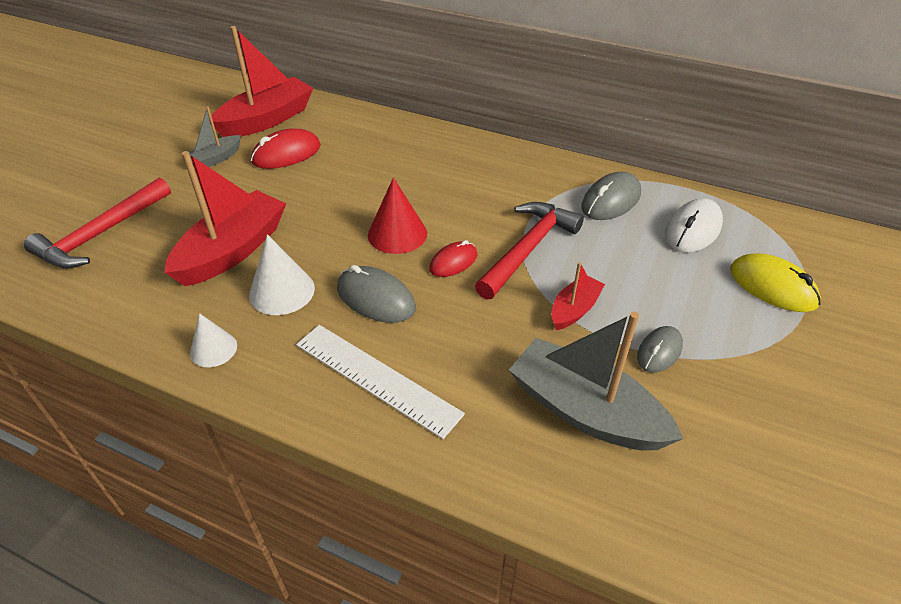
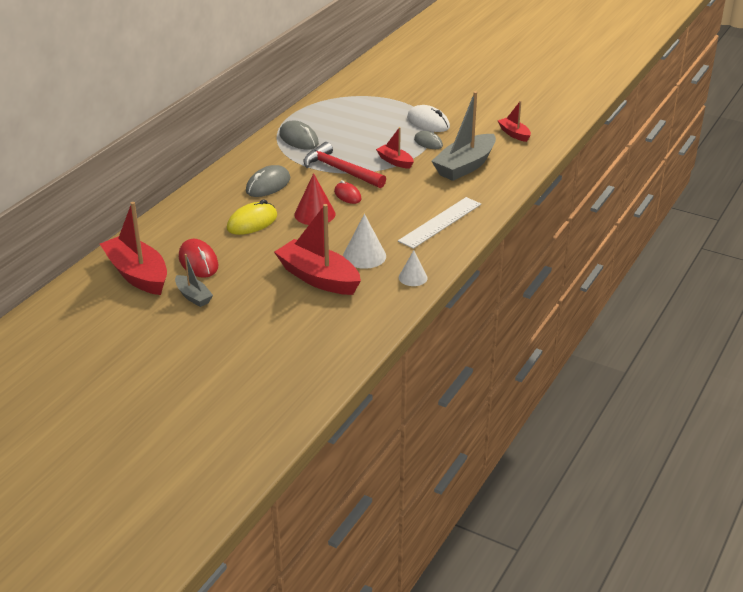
camera: 85 degrees left, 10 degrees down
(101, 234) = (284, 341): red hammer -> none
(375, 298) = (376, 222): grey mouse -> grey mouse (268, 185)
(693, 230) = (334, 119): white mouse -> white mouse (428, 122)
(761, 502) = (514, 134): none -> red boat
(772, 287) = (385, 106): yellow mouse -> yellow mouse (252, 222)

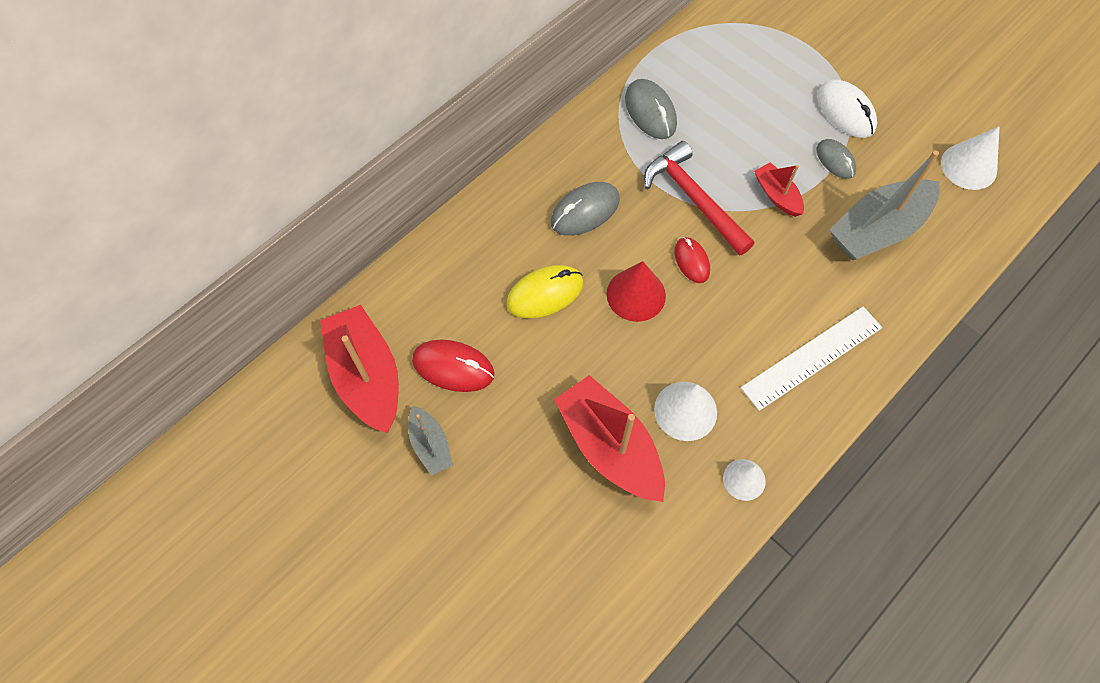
camera: 15 degrees right, 30 degrees up
(198, 262) = (453, 367): red mouse -> red mouse turned 60 degrees counterclockwise
(514, 134) = (969, 166): red boat -> white cone

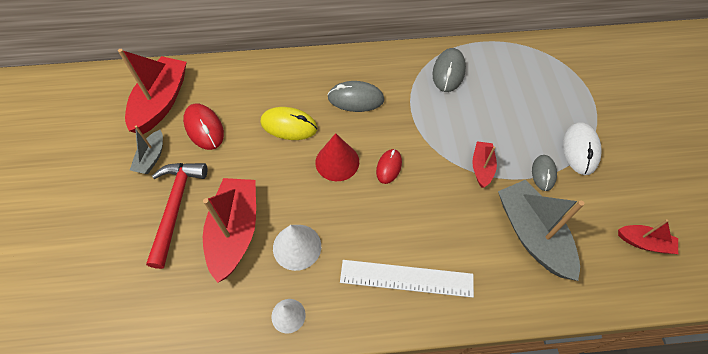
camera: 40 degrees right, 5 degrees down
(694, 199) = (426, 134): red hammer -> red hammer (176, 207)
(877, 229) = (532, 234): grey boat -> grey boat turned 60 degrees clockwise
(969, 166) = (644, 242): white cone -> red boat

